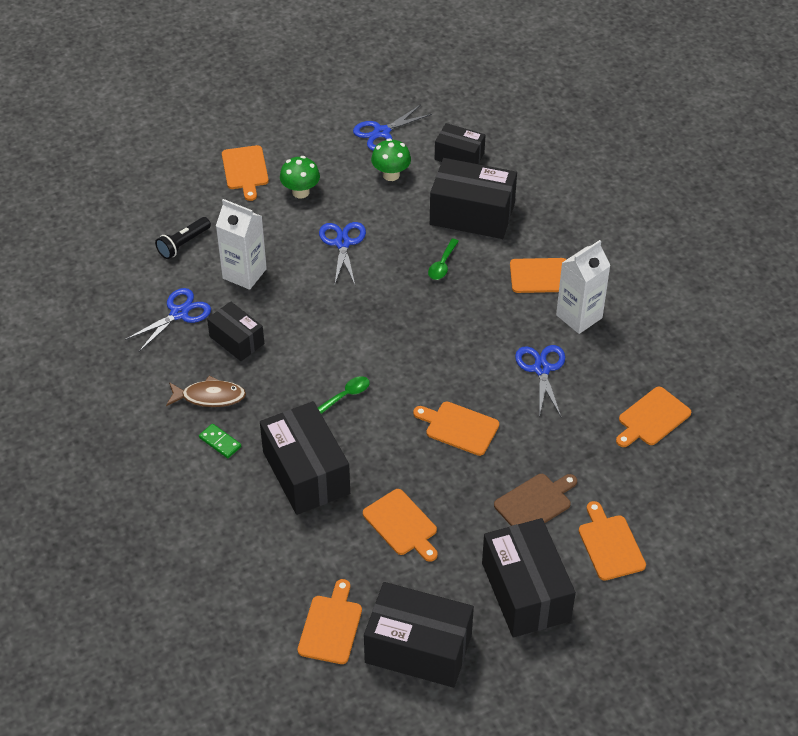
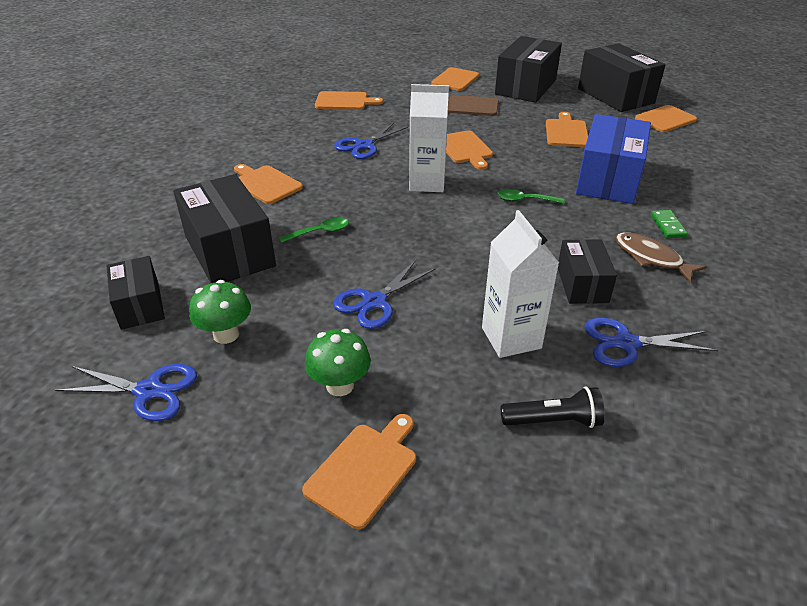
camera: 135 degrees left, 10 degrees down
(306, 472) = (608, 179): black box -> blue box
(579, 316) = (290, 154): white carton -> white carton (427, 183)

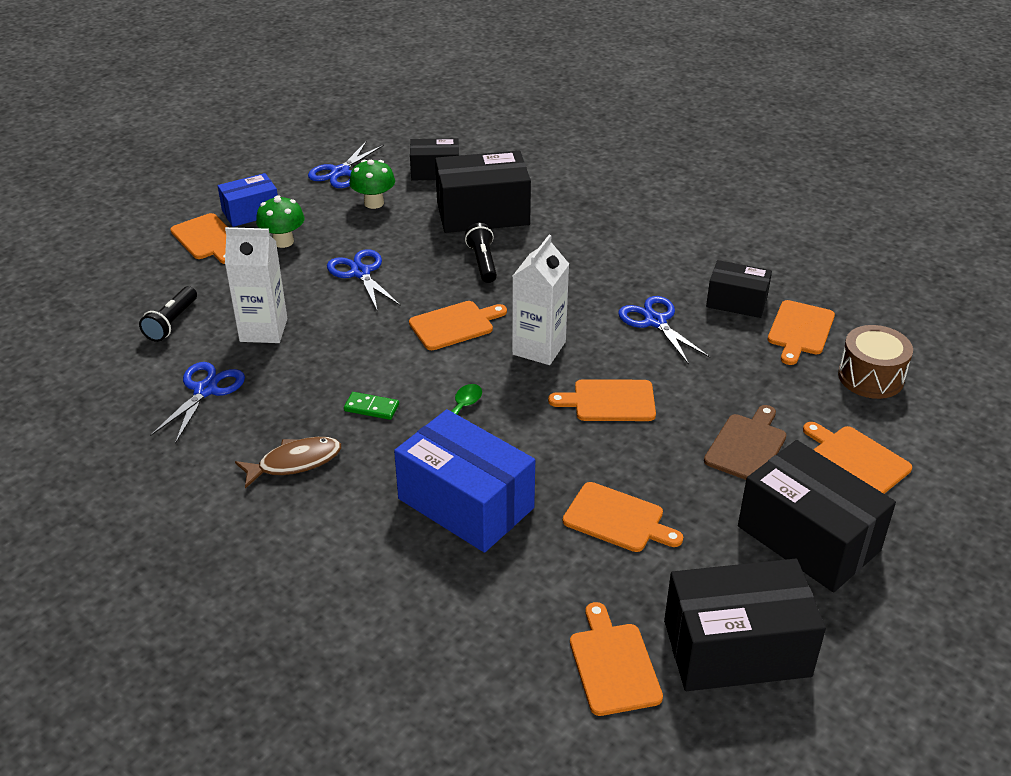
camera: 110 degrees right, 0 degrees up
(265, 184) = (594, 243): orange cutting board -> orange cutting board (455, 325)
(279, 448) = (251, 212): none -> blue box
(320, 232) = (483, 262): green spoon -> black flashlight
(379, 81) = (870, 377): none -> brown drum
(582, 284) = (293, 396): black box -> black box (736, 302)
(667, 226) = (337, 506): green domino -> green domino (371, 408)

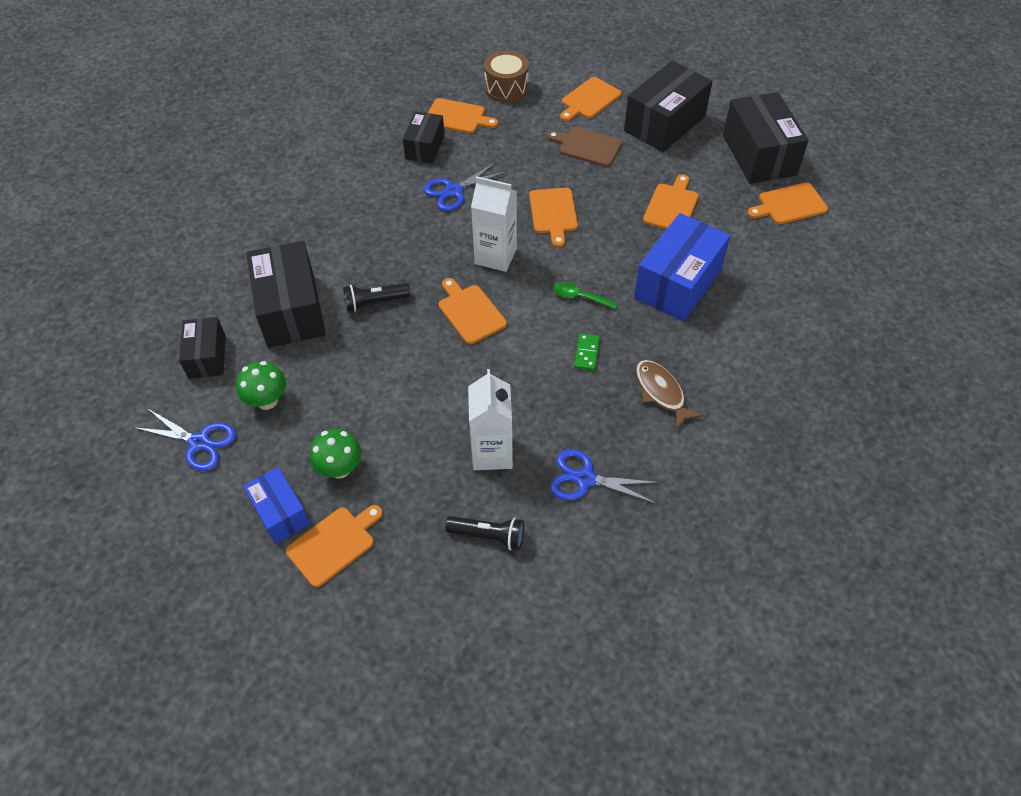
camera: 95 degrees left, 15 degrees up
(360, 273) = (395, 392): blue scissors -> none

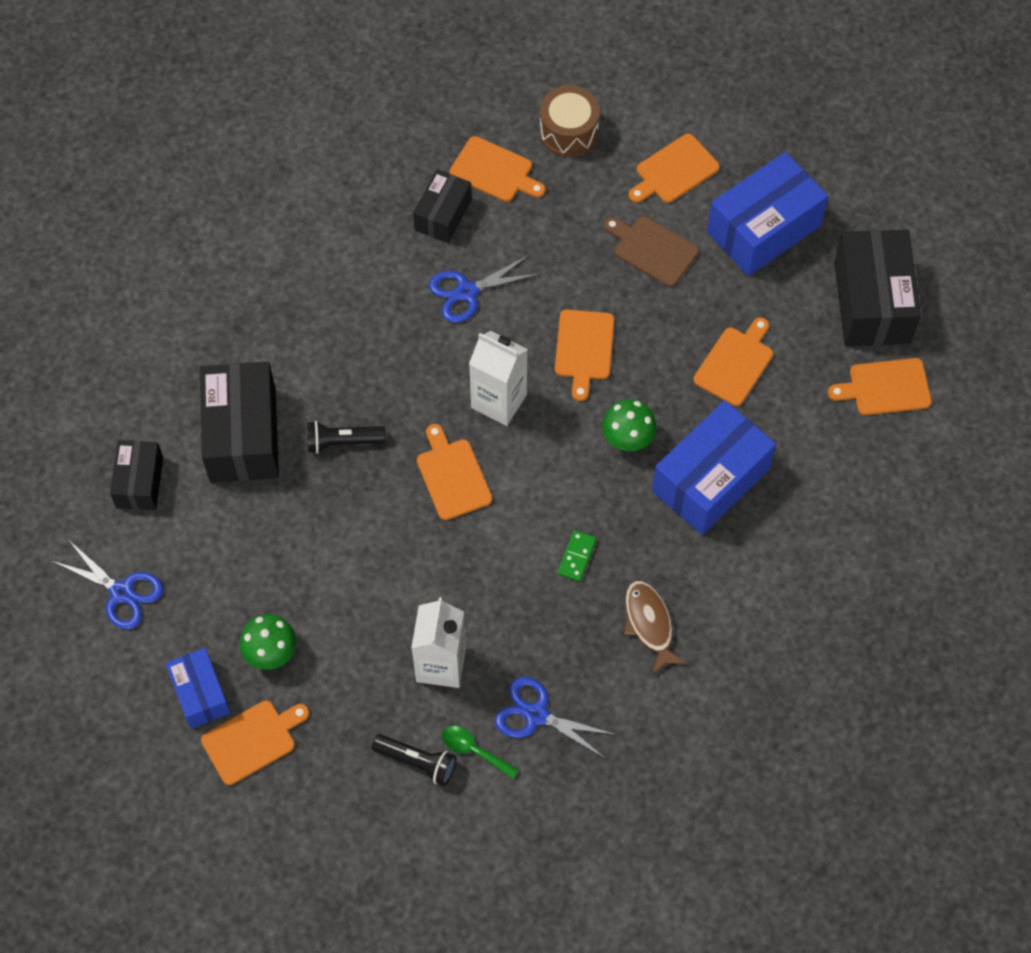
camera: 10 degrees right, 10 degrees up
(267, 401) = (201, 553): green mushroom -> green mushroom (627, 439)
(579, 297) = (586, 478): green spoon -> green spoon (474, 750)
(664, 123) = (763, 229): black box -> blue box

